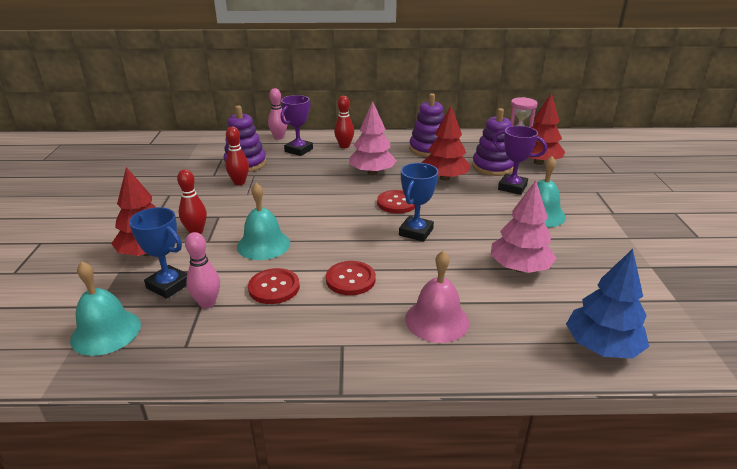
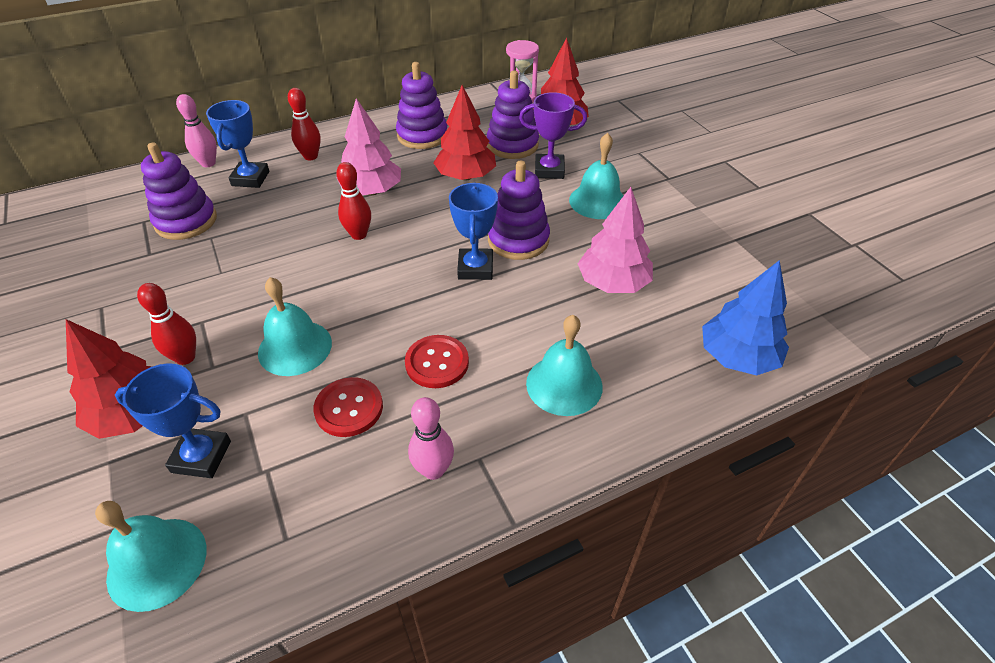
camera: 25 degrees left, 15 degrees up
(207, 303) = (274, 464): pink bowling pin -> pink bowling pin (433, 470)
(239, 182) = (197, 256): red bowling pin -> red bowling pin (359, 235)
(298, 150) = (250, 178): purple trophy -> blue trophy
(397, 203) = (429, 231): red button -> none
(437, 320) = (564, 384): pink bell -> turquoise bell
(459, 223) = (518, 240): none -> purple stacking toy

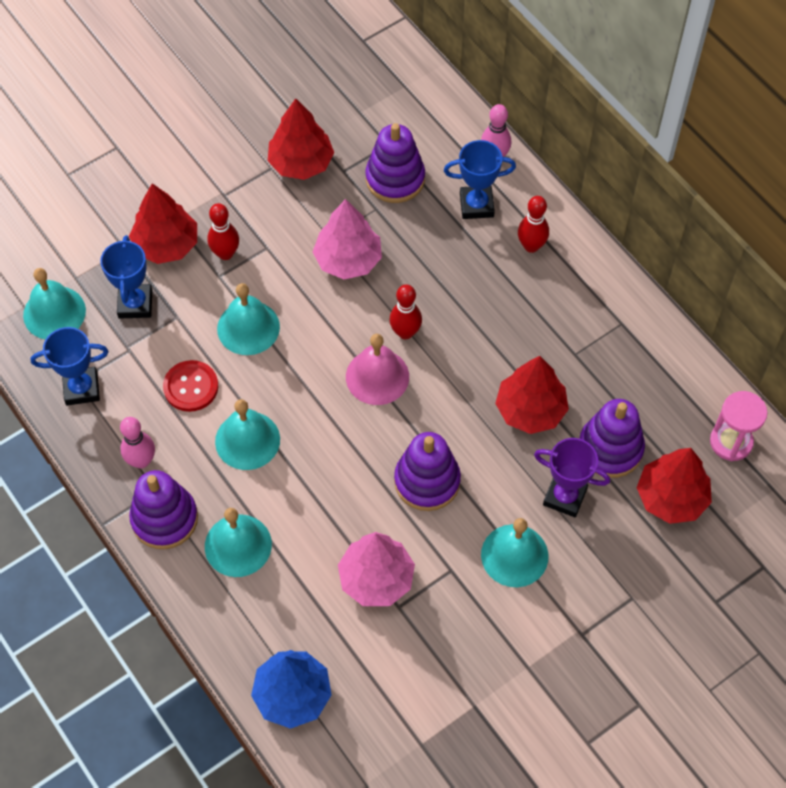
camera: 80 degrees right, 15 degrees up
(114, 283) = (301, 163): none -> red tree
(372, 191) = (480, 324): pink tree -> pink tree (348, 260)
(398, 258) = (377, 376): none -> pink bell
(422, 135) = (605, 346): purple stacking toy -> purple stacking toy (164, 519)
(437, 363) = (247, 440): red button -> turquoise bell
(475, 268) = (375, 448): blue trophy -> blue trophy (81, 388)
(549, 170) = (565, 497): purple trophy -> purple trophy turned 60 degrees counterclockwise

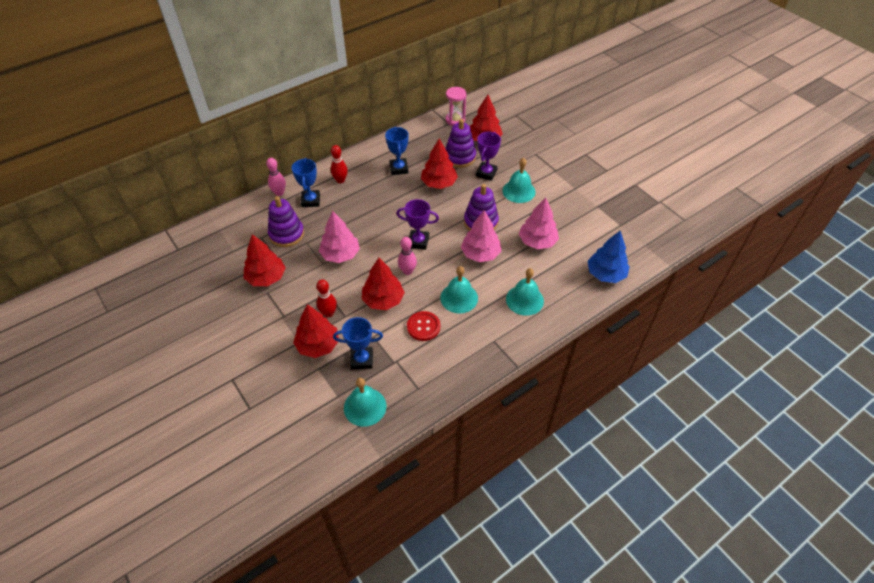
camera: 90 degrees left, 10 degrees down
(81, 388) = (424, 385): blue trophy -> blue trophy (398, 168)
(141, 461) = (474, 349): pink bowling pin -> pink bowling pin (407, 271)
(164, 519) = (511, 335): purple stacking toy -> none
(248, 327) = (383, 300): turquoise bell -> red tree
(346, 477) = (480, 254): none -> pink tree
(377, 376) = (418, 241): pink bell -> purple trophy
(405, 332) = (391, 230): red bowling pin -> none

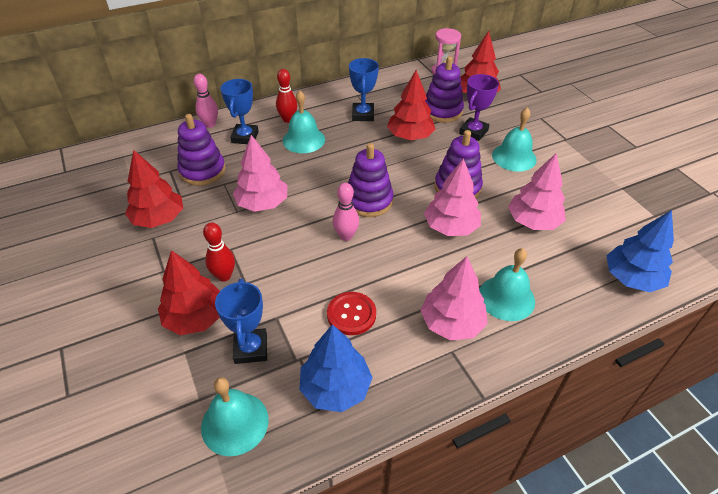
camera: 10 degrees right, 5 degrees down
(362, 360) = (251, 349): blue trophy -> blue trophy turned 75 degrees clockwise
(383, 300) = (303, 269): red tree -> none
(418, 241) = (369, 201): purple trophy -> purple stacking toy
(423, 375) = (335, 388): none -> blue tree
(459, 298) = (410, 281): turquoise bell -> turquoise bell (303, 140)
(491, 322) = (451, 323): none -> pink tree

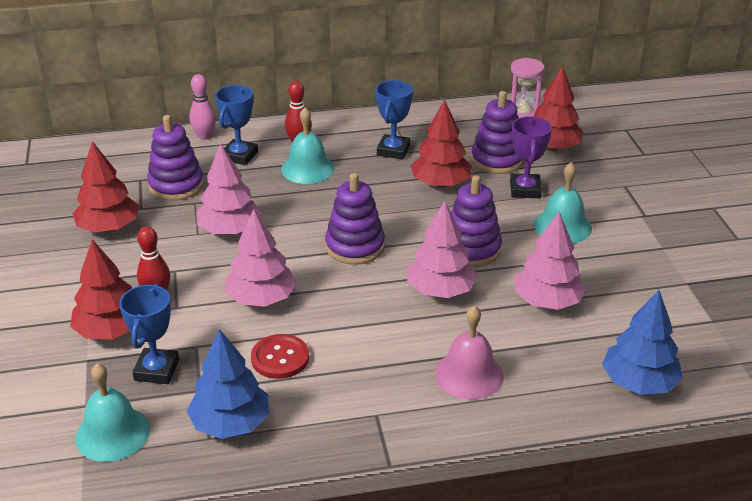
camera: 15 degrees right, 10 degrees down
(346, 236) = (310, 279): pink bowling pin -> none
(451, 323) = (390, 387): pink tree -> pink tree (261, 298)
(473, 132) = (525, 190): purple trophy -> purple trophy turned 45 degrees counterclockwise
(506, 298) = (469, 374): turquoise bell -> pink bell

